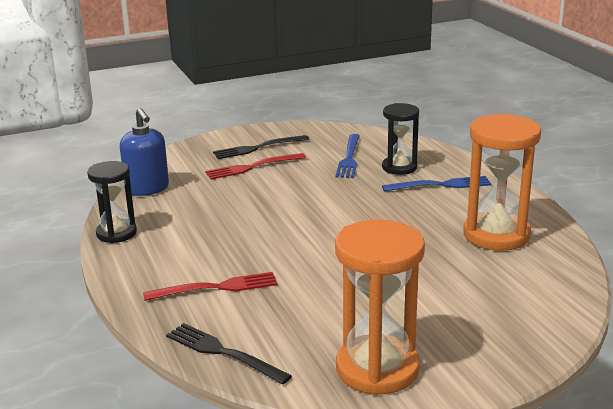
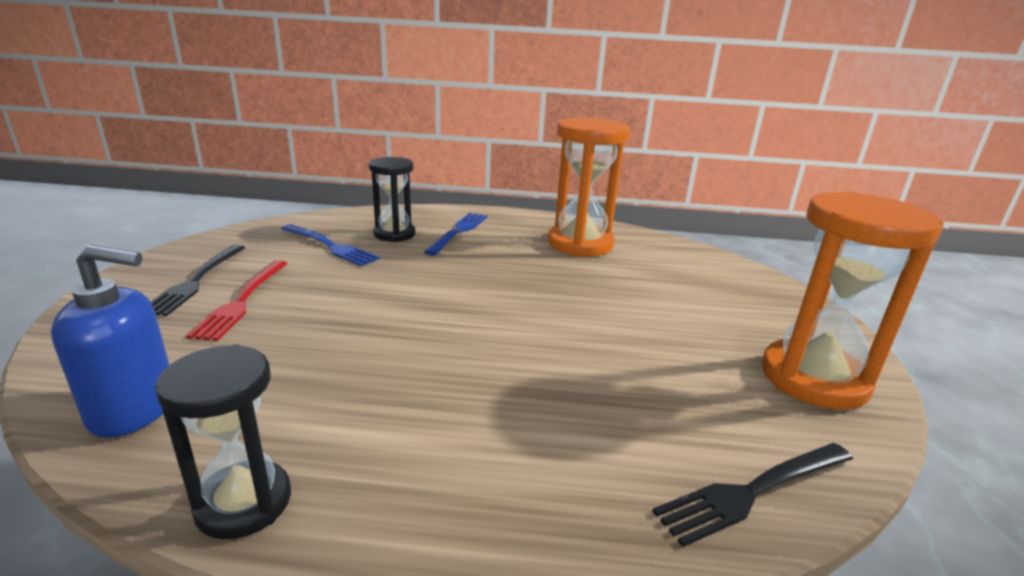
camera: 65 degrees left, 0 degrees up
(217, 287) = (556, 438): red fork -> none

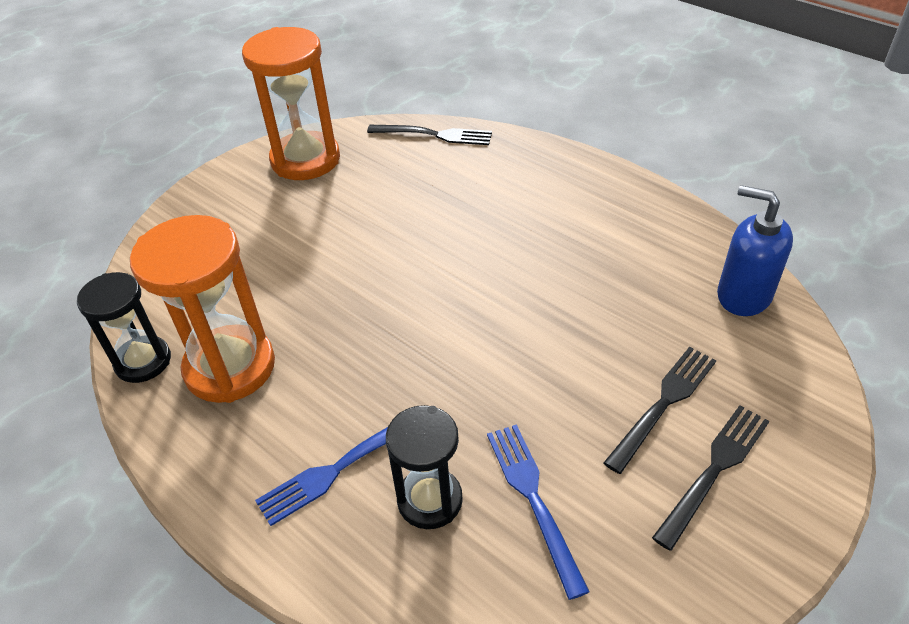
camera: 140 degrees left, 20 degrees up
(242, 301) = (663, 403): red fork -> black fork
(244, 502) = (674, 213): black hourglass -> black hourglass (143, 361)

